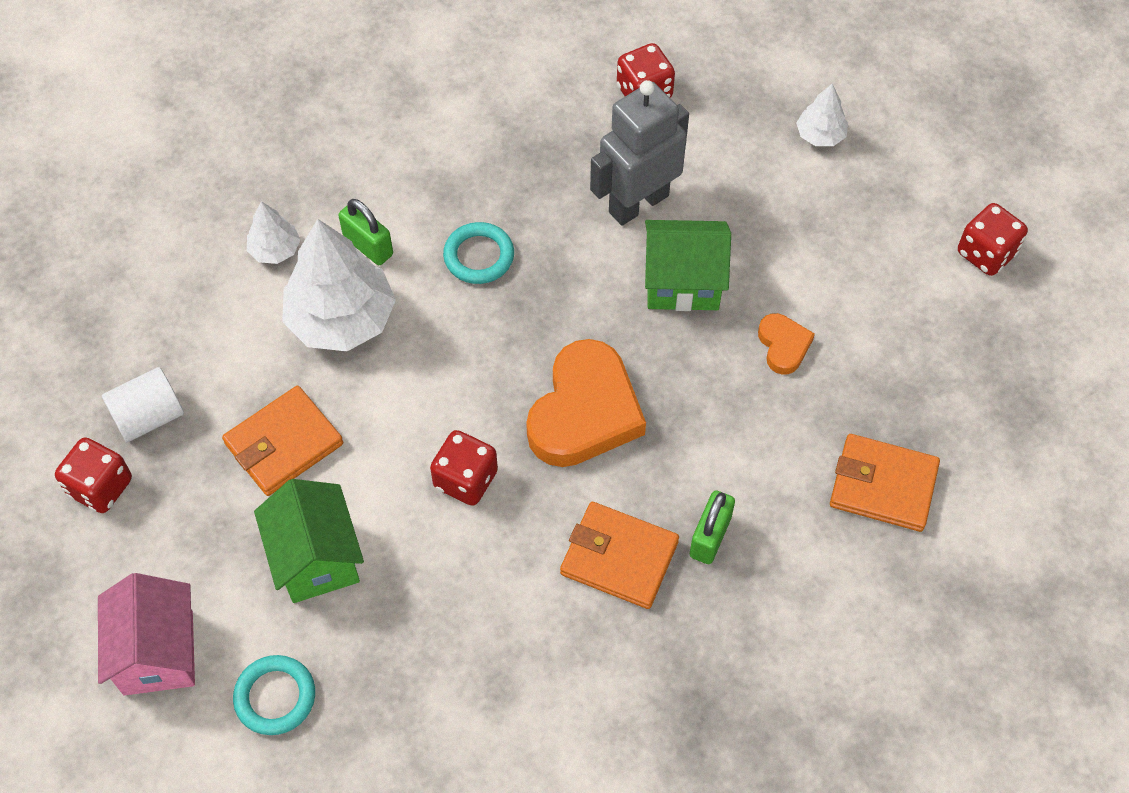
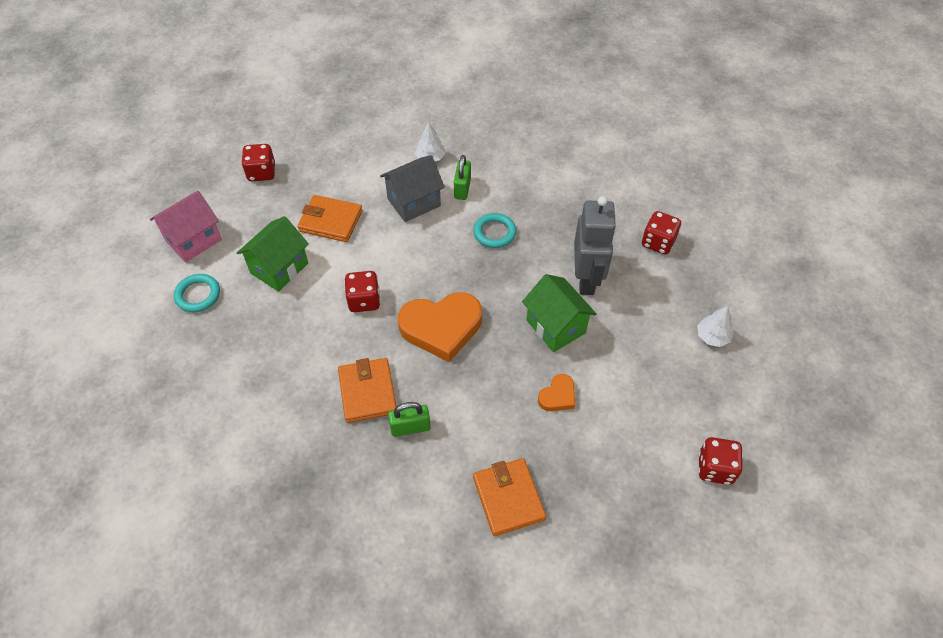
camera: 55 degrees right, 5 degrees down
(149, 417) = (308, 167): white cylinder -> none
(341, 319) = (414, 202): white tree -> grey house
(638, 203) = (586, 279): grey robot -> grey robot turned 75 degrees clockwise

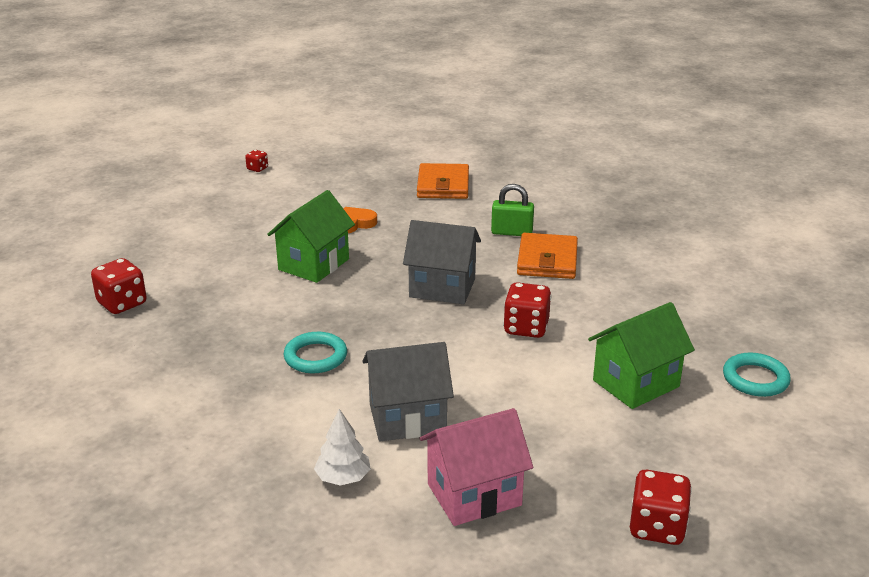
camera: 160 degrees left, 25 degrees down
(193, 240) = (773, 447): pink house -> pink house (474, 494)
(330, 221) = (547, 423): orange wallet -> none
(441, 328) = (442, 288): orange heart -> grey house
(462, 188) = (322, 419): green padlock -> none
(555, 326) = (313, 264): green house -> green house turned 45 degrees clockwise
(586, 279) = (242, 291): grey robot -> none
(712, 337) = (162, 228): white tree -> none
(715, 468) = (257, 169): red dice -> red dice, size x0.53

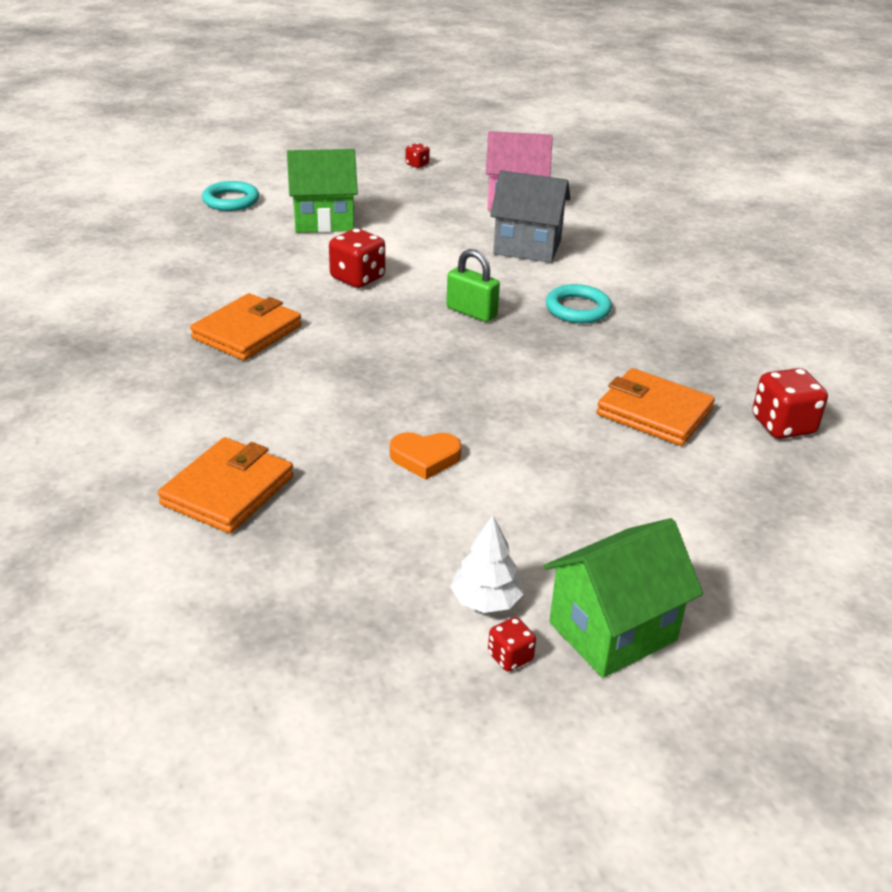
camera: 155 degrees left, 5 degrees up
(220, 287) = (654, 412): none -> orange wallet
(313, 264) = (522, 409): green house -> green house (613, 631)
(343, 478) = (600, 230): white tree -> white tree (486, 601)
(442, 288) = (396, 336): grey house -> none
(512, 232) = (237, 378): green padlock -> green padlock (471, 312)
(657, 527) = (417, 164): red dice -> red dice, size x0.53

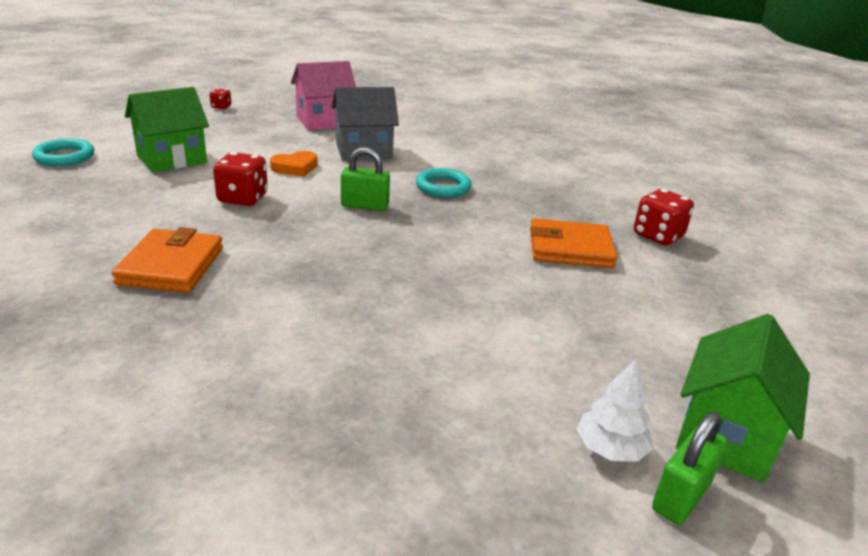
camera: 30 degrees left, 5 degrees down
(228, 490) = (275, 428): orange wallet -> none
(425, 458) = (437, 335): orange heart -> orange heart (295, 167)
(510, 657) = (681, 496): red dice -> green padlock

